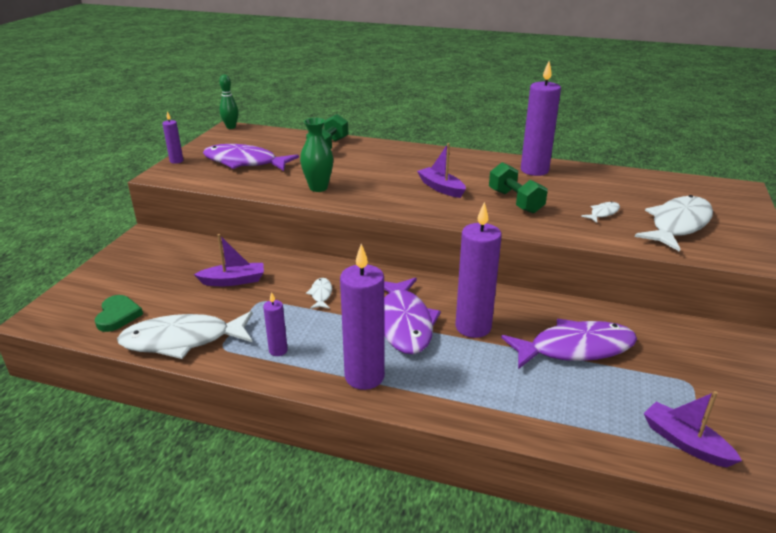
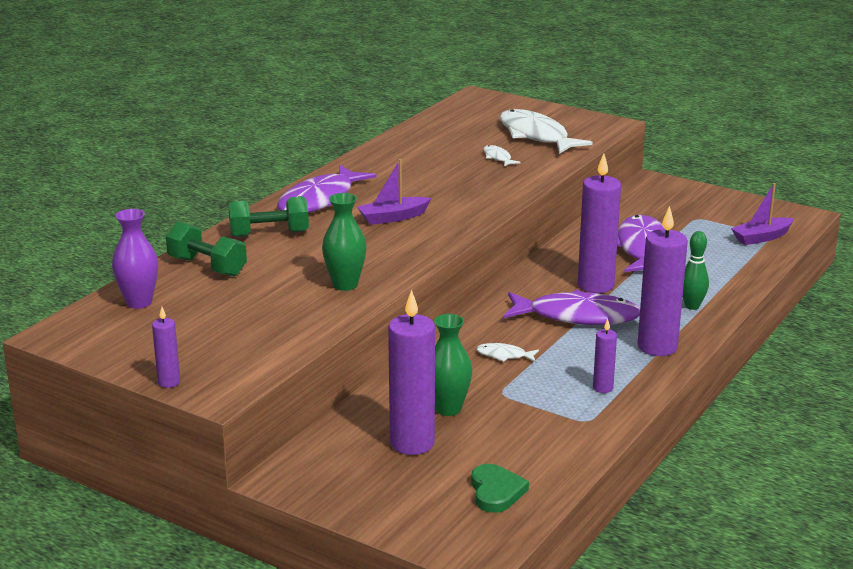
camera: 75 degrees left, 5 degrees down
(118, 315) = (496, 492): green heart -> green heart turned 75 degrees clockwise
(182, 340) = (566, 445): white fish -> none
(231, 127) = (49, 334): green bowling pin -> green bowling pin (692, 306)
(233, 281) = (448, 409): purple boat -> green vase
(244, 162) = (219, 329): purple fish -> purple fish (320, 200)
(274, 139) = (139, 302): none -> purple vase
(515, 201) = (450, 188): green dumbbell -> green dumbbell (269, 234)
(534, 170) = (377, 165): purple candle -> purple candle (412, 443)

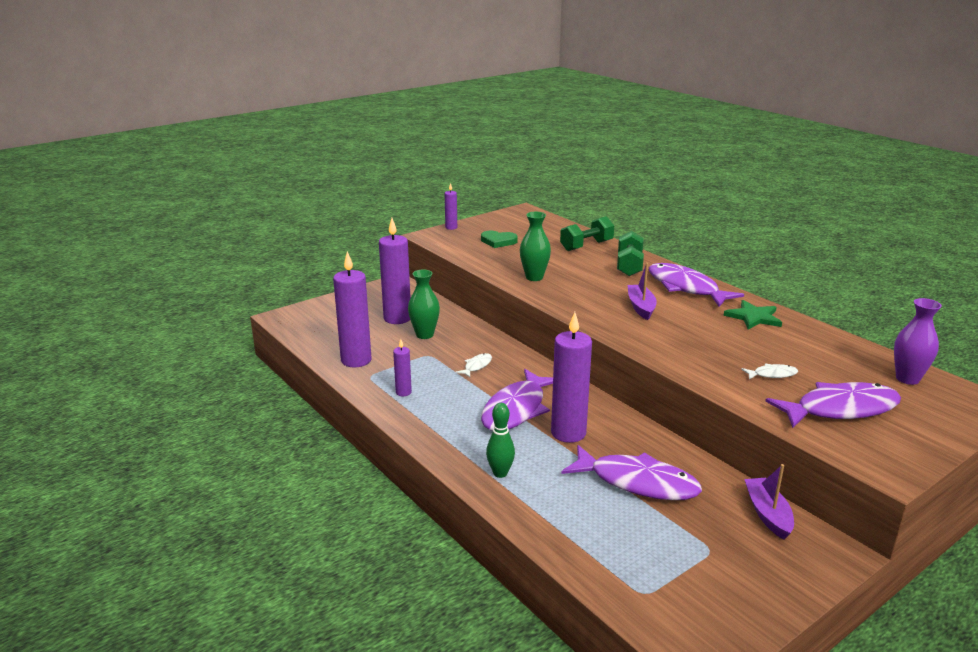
camera: 110 degrees right, 0 degrees up
(139, 302) = (548, 228): purple vase -> purple vase (907, 379)
(378, 168) = (753, 317): none -> green star
(496, 492) = (327, 332): green heart -> green heart (498, 241)
(536, 136) = (840, 409): white fish -> purple fish
(657, 347) = (442, 432): purple candle -> purple candle (356, 360)
(761, 237) = (639, 584): purple boat -> purple boat (767, 514)

